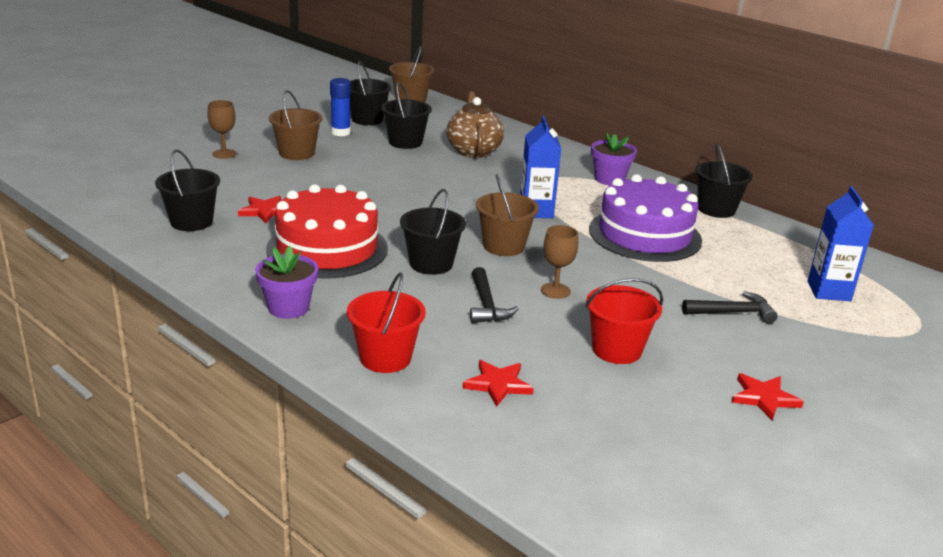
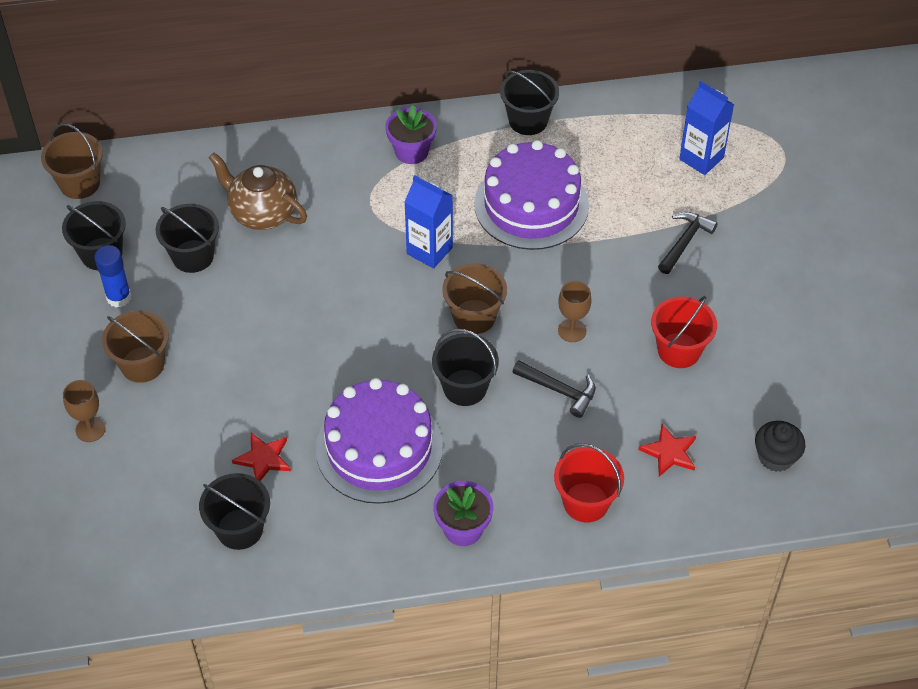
camera: 50 degrees left, 25 degrees up
(327, 248) = (379, 448): red cake -> purple cake
(579, 453) = (776, 457): none -> black cupcake
(764, 398) = (792, 309): red star -> none

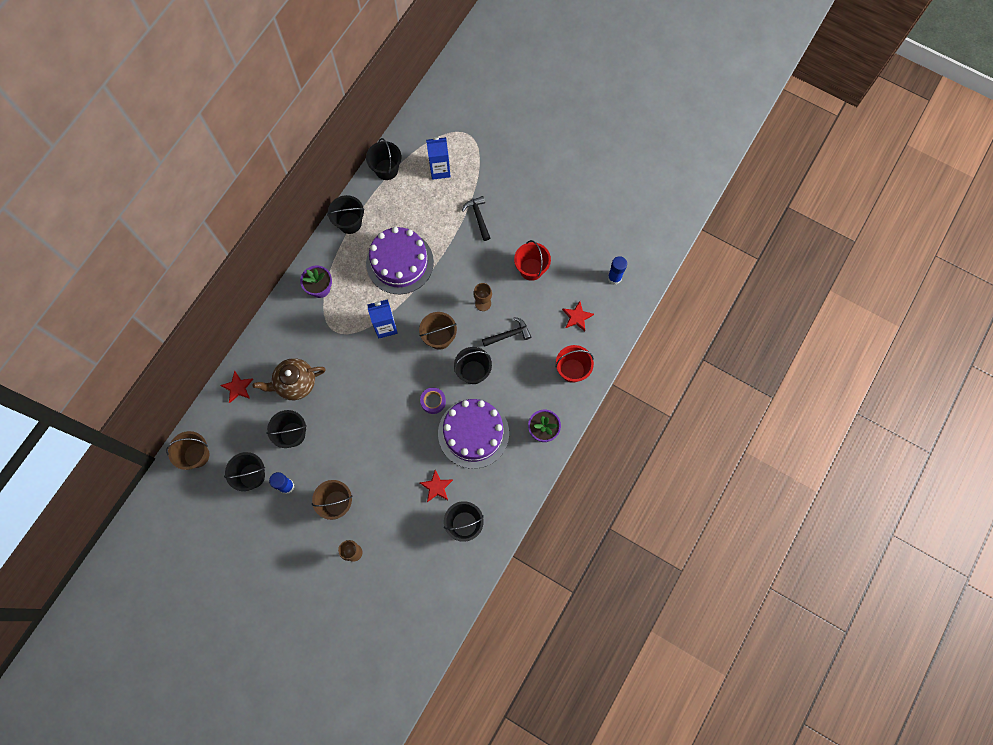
camera: 50 degrees left, 20 degrees up
(203, 162) = (237, 387): none -> red star
(379, 371) = (433, 401): none -> purple tape
(639, 107) = (386, 169): none -> black bucket
(776, 457) = (614, 278): black cupcake -> blue glue stick

